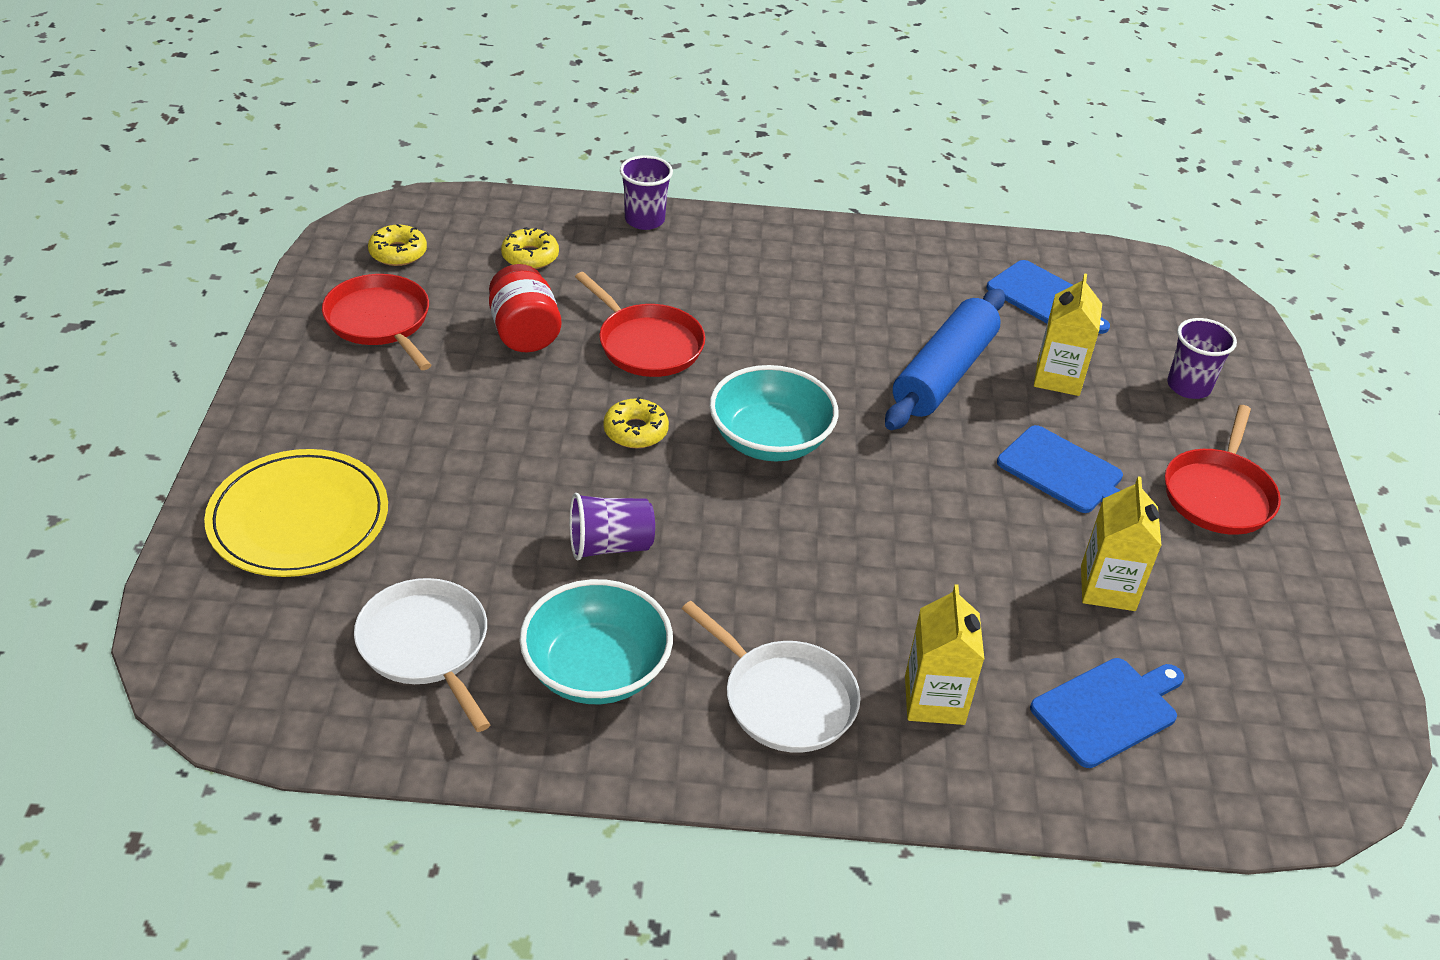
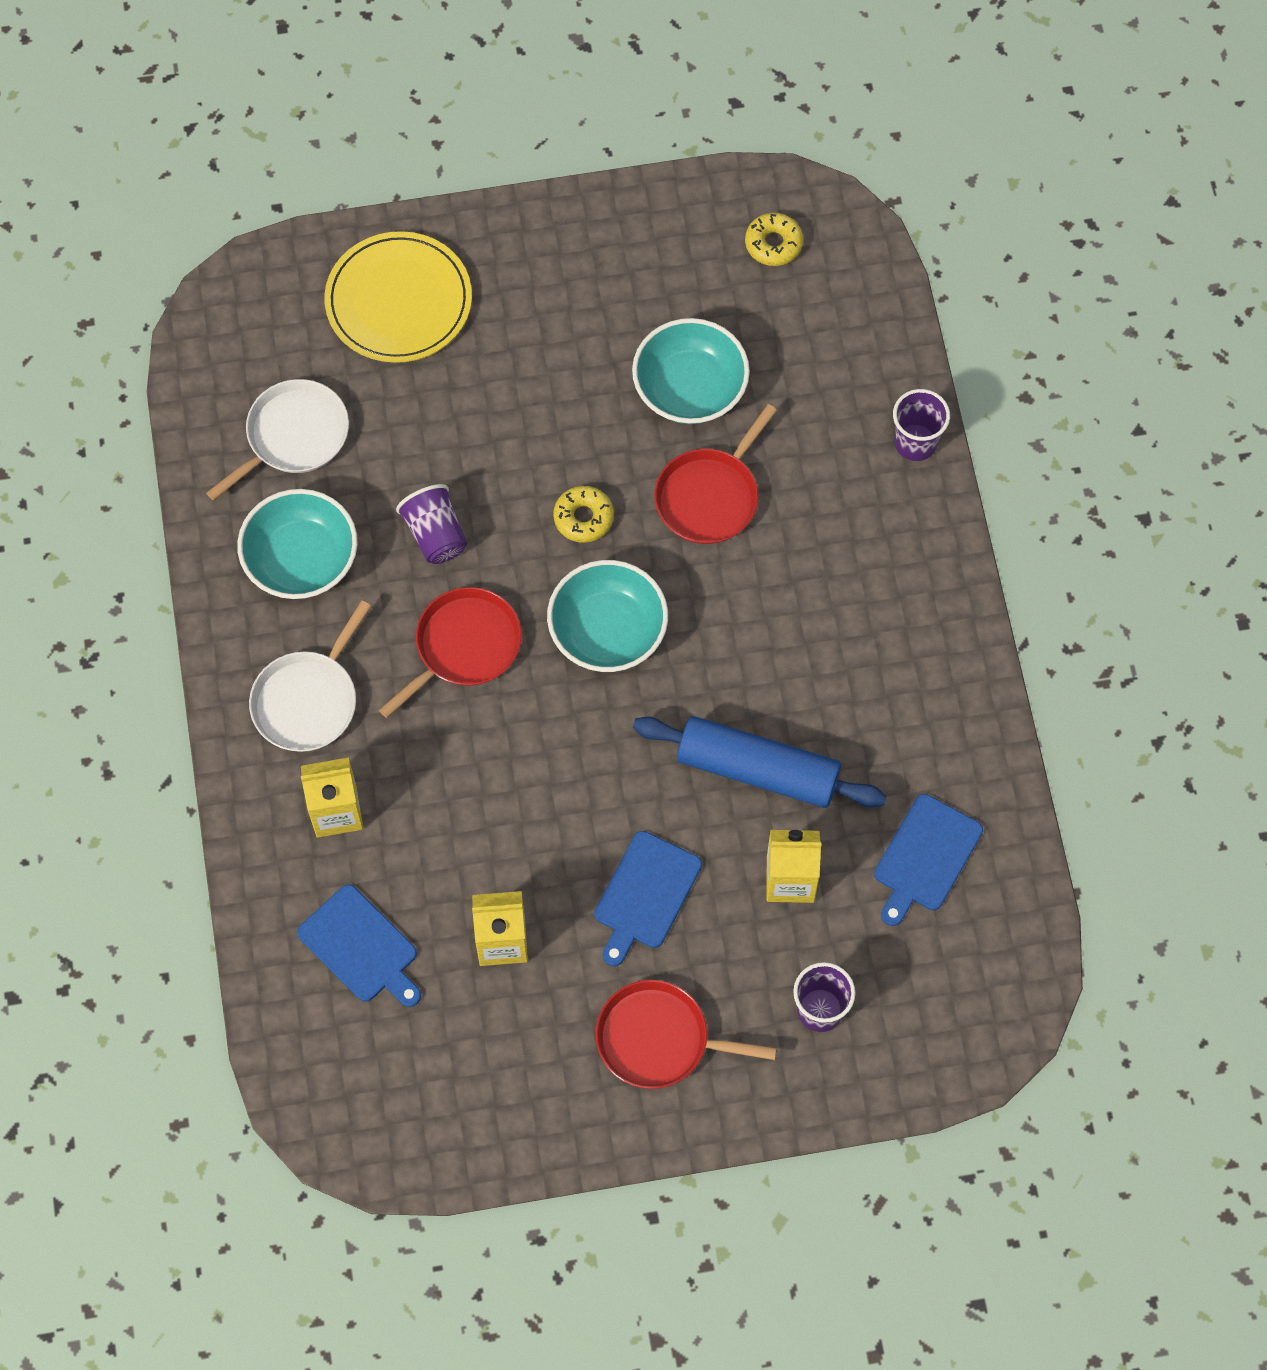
camera: 80 degrees right, 25 degrees up
(380, 321) = (664, 267): red pan -> red pan (464, 647)
(524, 333) = (690, 389): red jar -> turquoise bowl
(530, 256) = (811, 357): yellow donut -> none

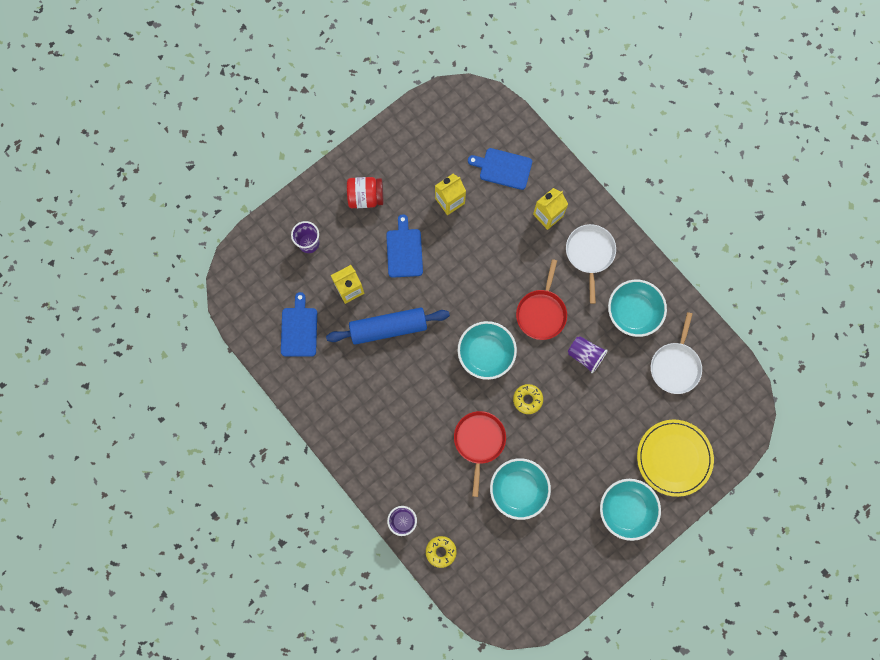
camera: 150 degrees right, 10 degrees up
(531, 268) = (626, 509): none -> turquoise bowl
(659, 1039) = (366, 197): red pan -> red jar
(773, 244) = (524, 588): yellow donut -> yellow donut (441, 551)

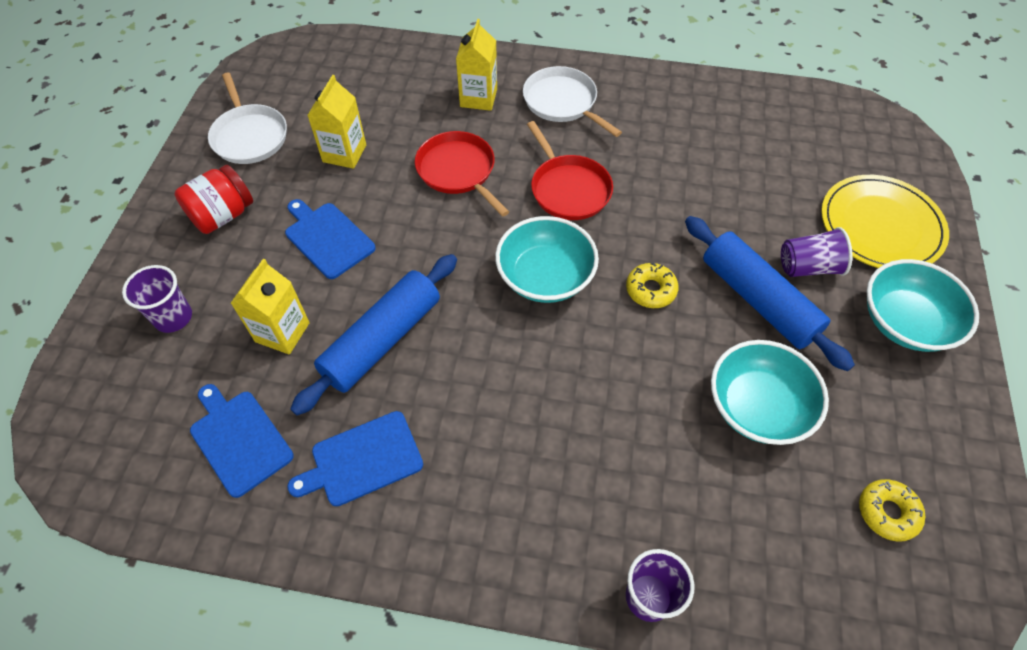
camera: 40 degrees left, 20 degrees down
(441, 551) = (750, 594): yellow donut -> yellow donut (887, 512)
(479, 441) = (643, 387): red pan -> red pan (458, 171)
(503, 168) = (383, 88): blue cutting board -> blue cutting board (362, 460)
(571, 444) = (758, 300): none -> blue rolling pin
(585, 355) = (665, 196): purple cup -> purple cup (808, 267)
(633, 312) = (668, 122): turquoise bowl -> none
(675, 365) = (769, 139): white pan -> white pan (249, 136)

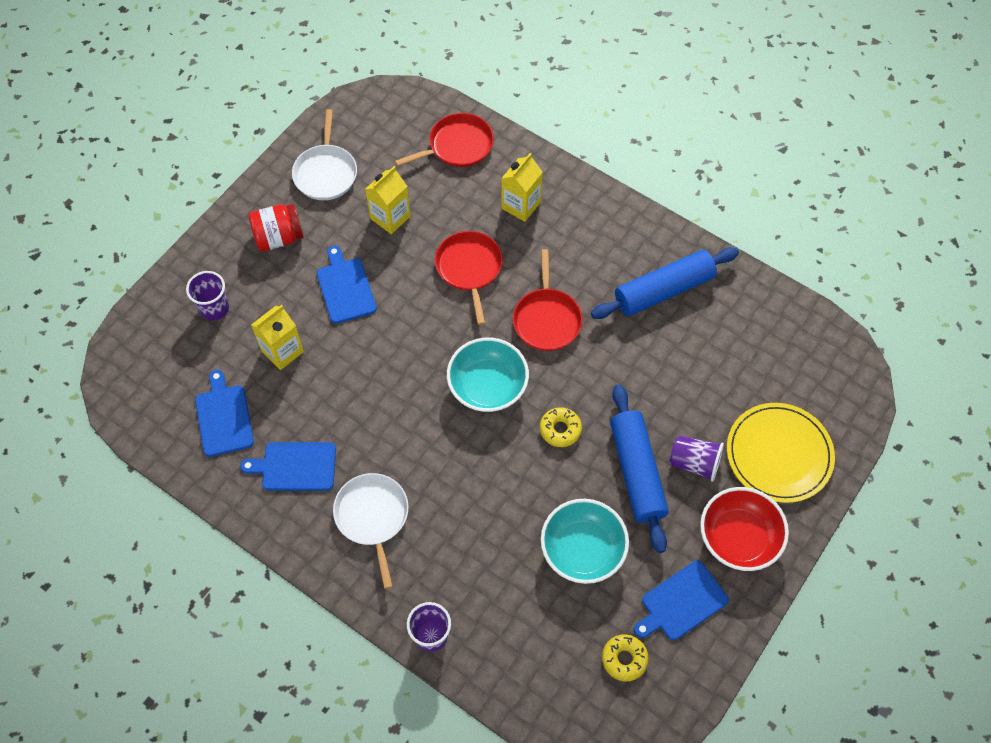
camera: 25 degrees right, 5 degrees up
(382, 340) = (347, 386): blue rolling pin -> blue rolling pin (663, 290)
(383, 68) = (457, 146): none -> red pan
(562, 102) = (587, 237): white pan -> white pan (373, 517)
(900, 417) = (681, 602): none -> blue cutting board
(904, 322) = (738, 537): turquoise bowl -> red bowl

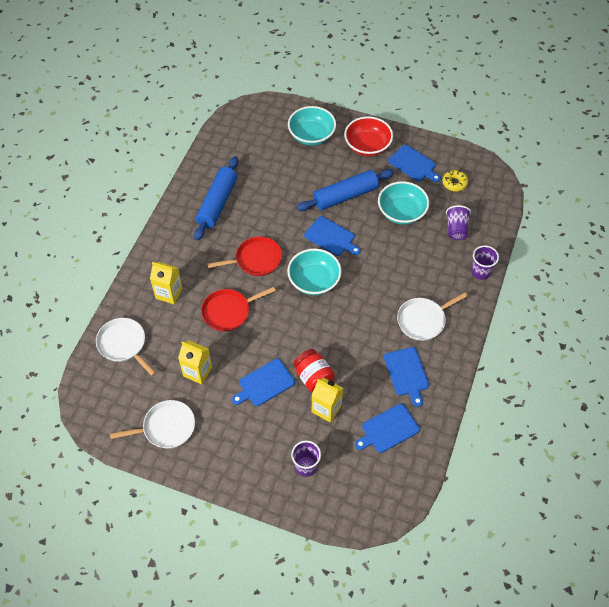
camera: 105 degrees left, 5 degrees down
(279, 238) = (233, 442): red jar -> red jar (313, 377)
(457, 146) = (123, 344): red pan -> white pan
(560, 429) = (331, 237): yellow donut -> blue cutting board
(663, 290) = (217, 203): blue rolling pin -> blue rolling pin turned 60 degrees clockwise
(694, 463) = (330, 171): purple cup -> purple cup (456, 229)
(779, 454) = (311, 135): yellow plate -> turquoise bowl

